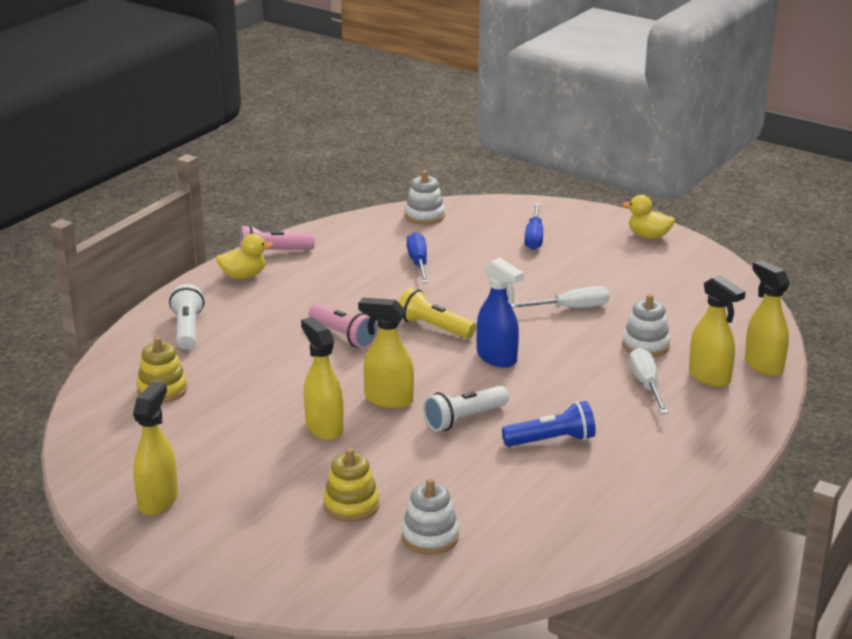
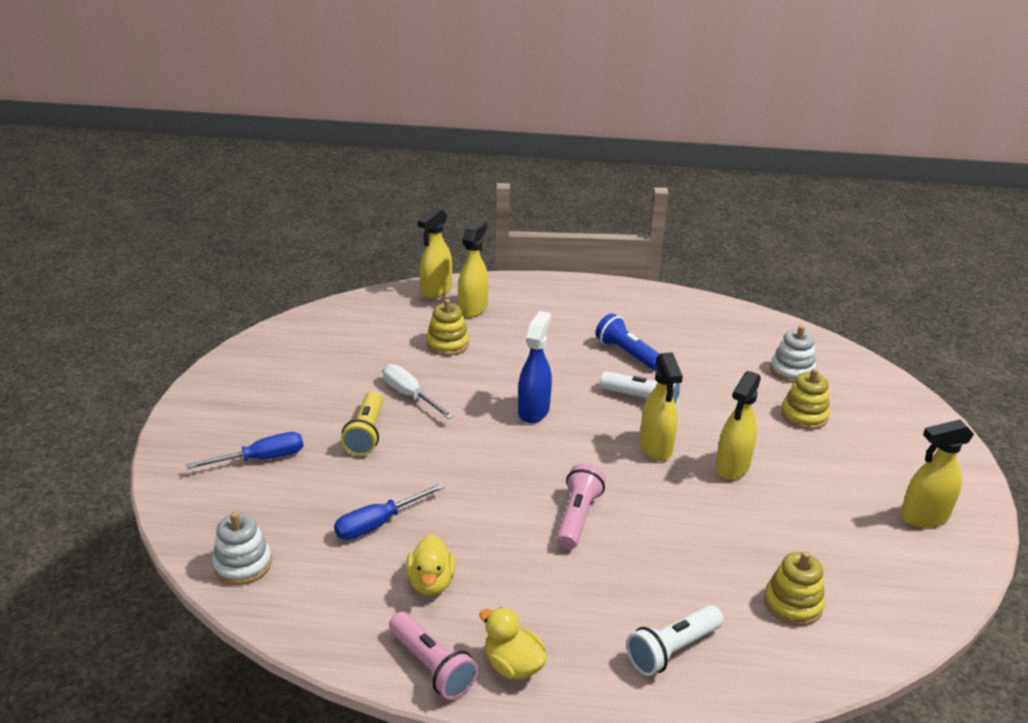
camera: 120 degrees left, 5 degrees up
(434, 327) = (511, 464): yellow flashlight -> yellow flashlight (366, 433)
(645, 345) = (447, 344): white stacking toy -> yellow stacking toy
(646, 384) = (509, 331): white screwdriver -> none
(648, 236) = (220, 387): yellow duck -> yellow duck (431, 582)

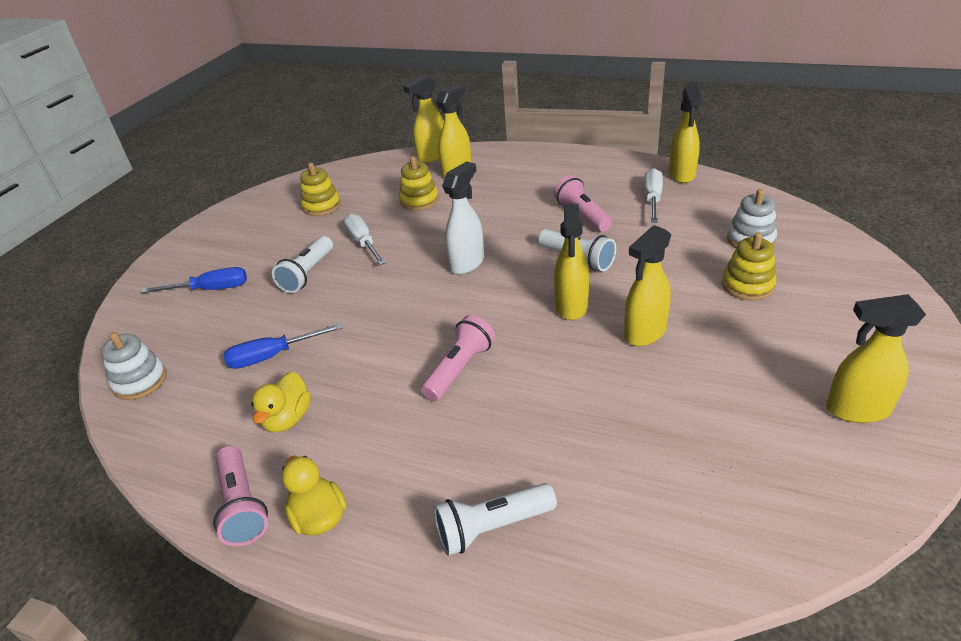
camera: 20 degrees right, 5 degrees up
(366, 433) = (308, 274): yellow flashlight -> white flashlight
(534, 411) = (467, 263): blue spray bottle -> white spray bottle
(627, 353) = (582, 215): blue flashlight -> pink flashlight
(688, 333) = (652, 199): none -> white screwdriver
(706, 306) = (682, 175): none -> yellow spray bottle
(792, 604) = (654, 493): yellow stacking toy -> yellow stacking toy (321, 206)

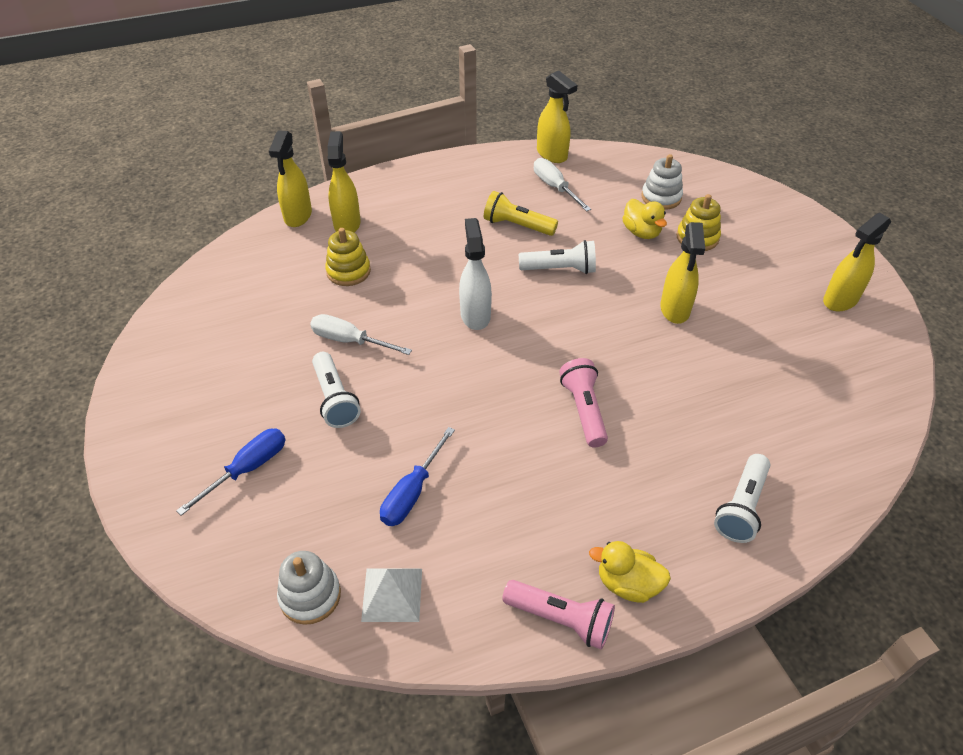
camera: 45 degrees left, 10 degrees up
(177, 411) = (392, 594): none -> white pyramid
(288, 419) = (502, 533): yellow duck -> yellow duck (641, 232)
(321, 206) = (246, 321): yellow stacking toy -> none
(571, 306) = (603, 313): yellow spray bottle -> none
(582, 215) = (517, 226): pink flashlight -> yellow flashlight

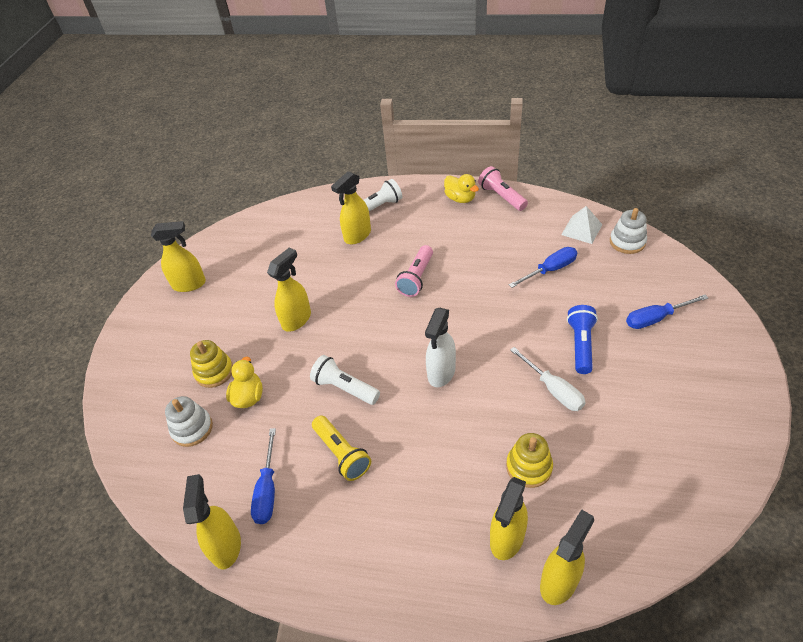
camera: 145 degrees left, 0 degrees up
(335, 399) = (580, 345): white flashlight -> blue flashlight
(555, 187) = (267, 490): white screwdriver -> blue screwdriver
(719, 443) = (357, 236): none -> yellow spray bottle

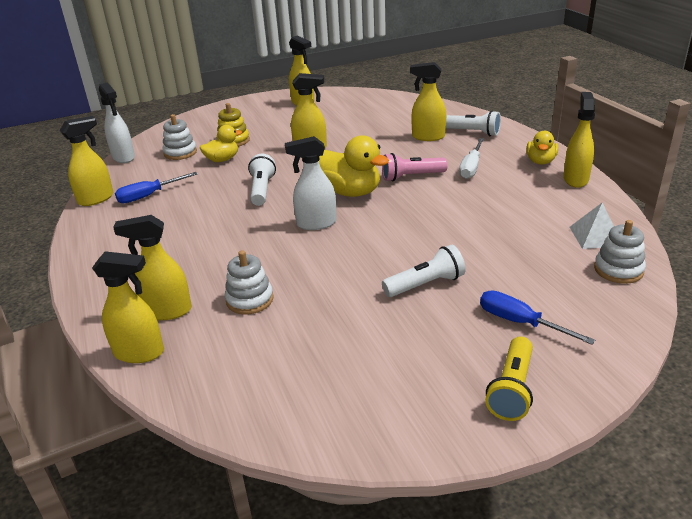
camera: 55 degrees right, 15 degrees down
(144, 488) = (124, 157): none -> white spray bottle
(342, 453) = (199, 211): yellow flashlight -> yellow flashlight (512, 389)
(407, 327) = (350, 192): none -> yellow duck
(501, 197) = (575, 179): pink flashlight -> yellow spray bottle
(529, 467) = (249, 299): yellow stacking toy -> white stacking toy
(550, 270) = (508, 236): blue screwdriver -> none
(553, 389) = (351, 286): white screwdriver -> white screwdriver (471, 167)
(580, 345) = (425, 284): blue flashlight -> white flashlight

